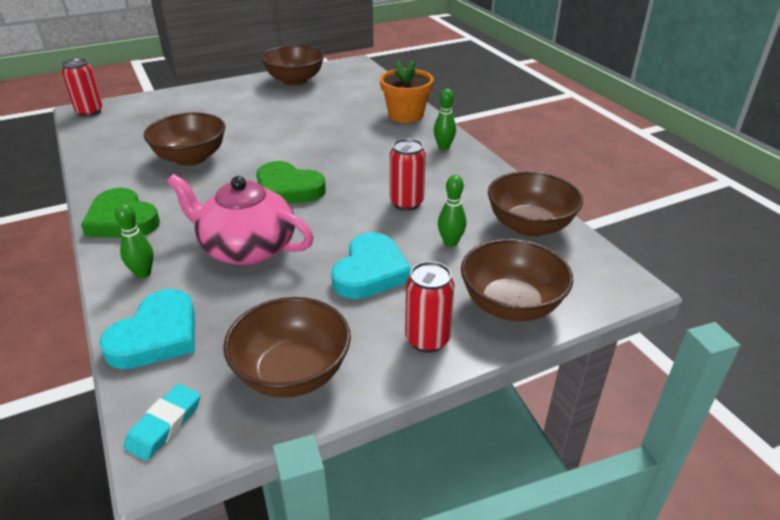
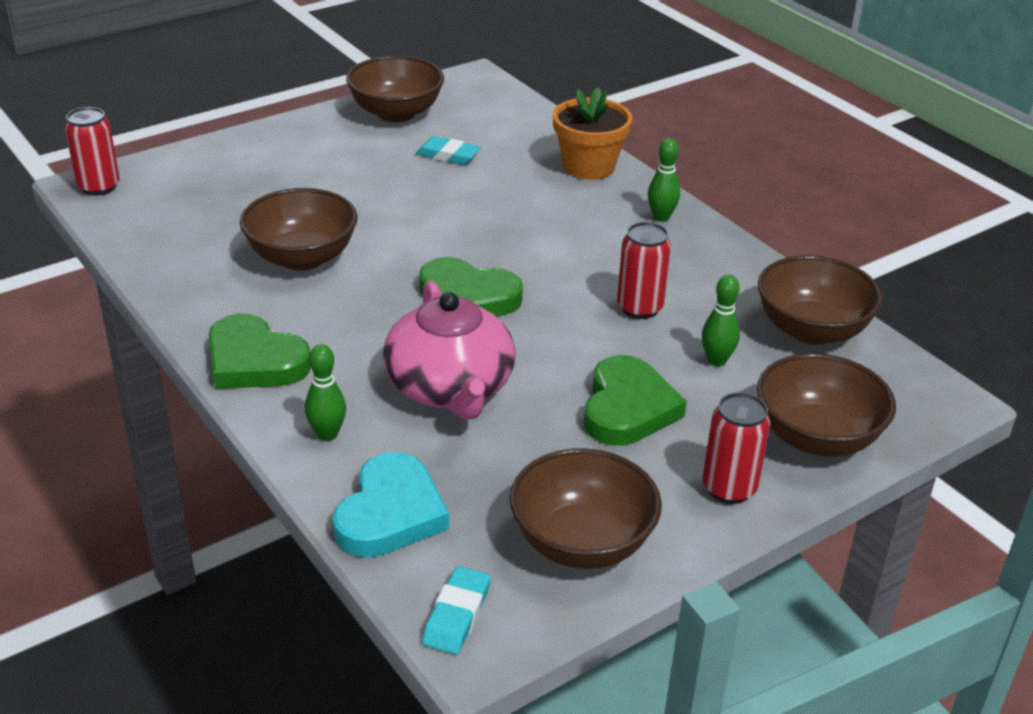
camera: 10 degrees left, 0 degrees up
(247, 248) = (450, 388): pink teapot -> pink teapot turned 120 degrees counterclockwise
(316, 105) = (448, 155): none -> turquoise eraser
(370, 271) = (628, 408): turquoise heart -> green heart

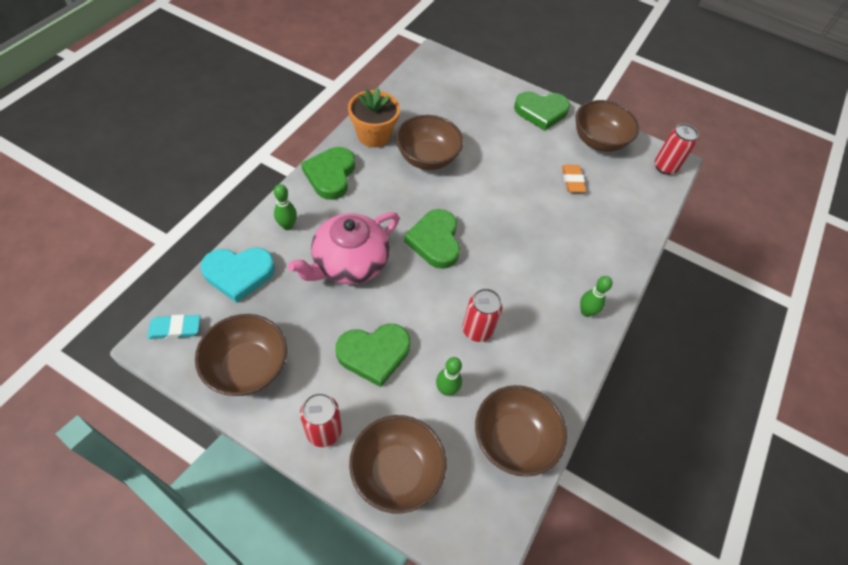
camera: 60 degrees right, 20 degrees up
(99, 187) = (436, 61): red can -> red can (665, 167)
(301, 136) = (541, 112): none -> green heart
(448, 155) = (572, 181): turquoise eraser -> orange eraser
(588, 166) = (616, 253): orange flower pot -> orange flower pot (374, 135)

